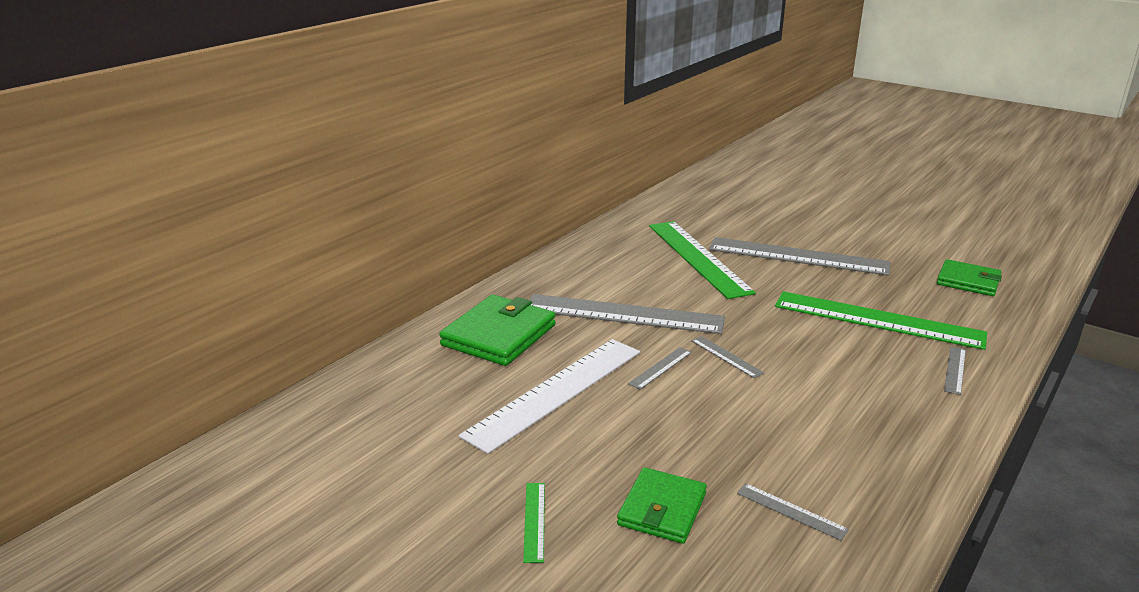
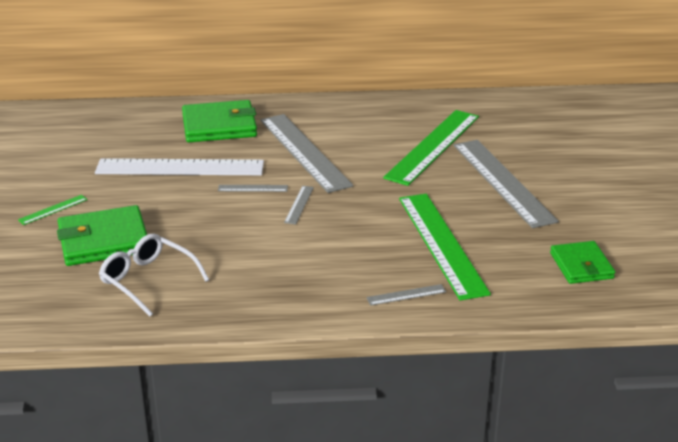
camera: 50 degrees right, 5 degrees up
(662, 509) = (103, 241): green wallet -> green wallet, size x1.54
(791, 511) = (147, 280): grey ruler -> white glasses

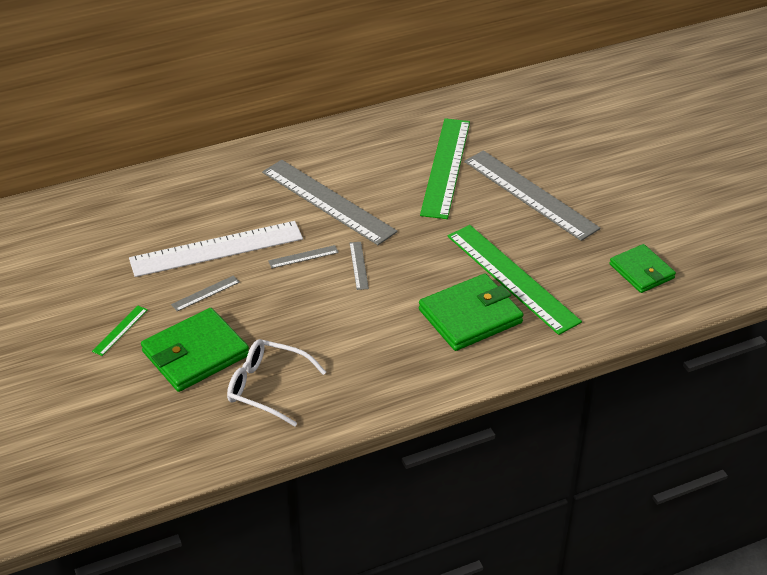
camera: 20 degrees left, 10 degrees up
(219, 126) = (225, 188): green wallet -> green wallet (470, 316)
(406, 295) = (510, 341): grey ruler -> grey ruler (205, 293)

